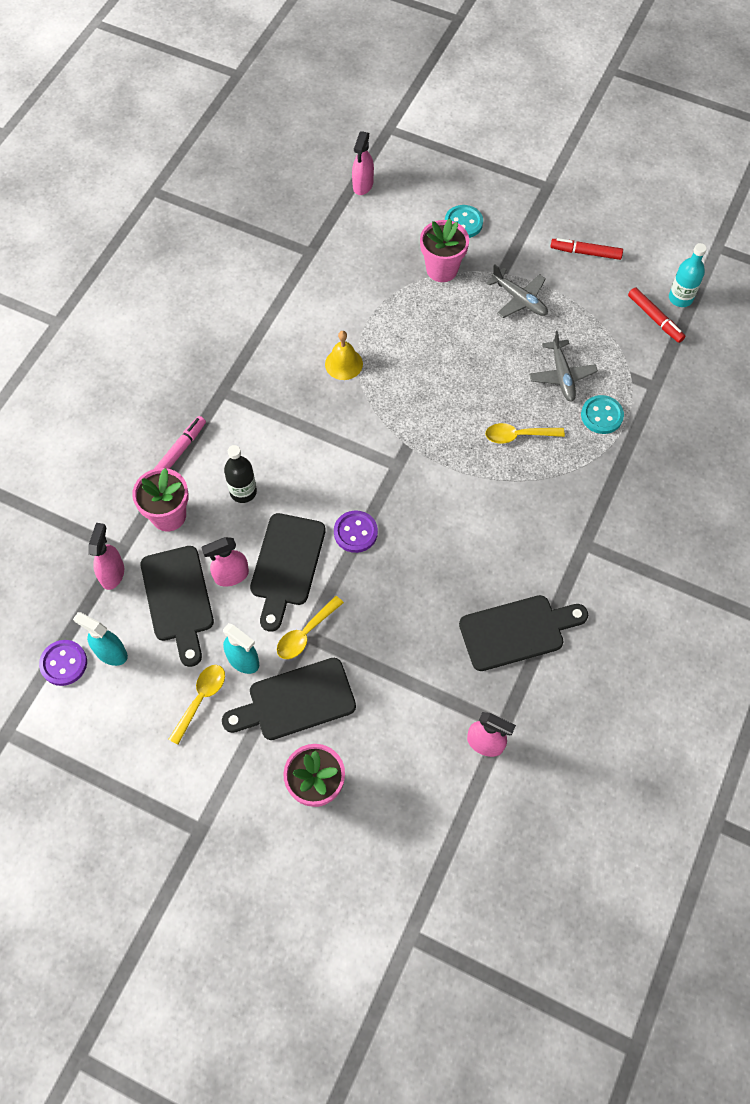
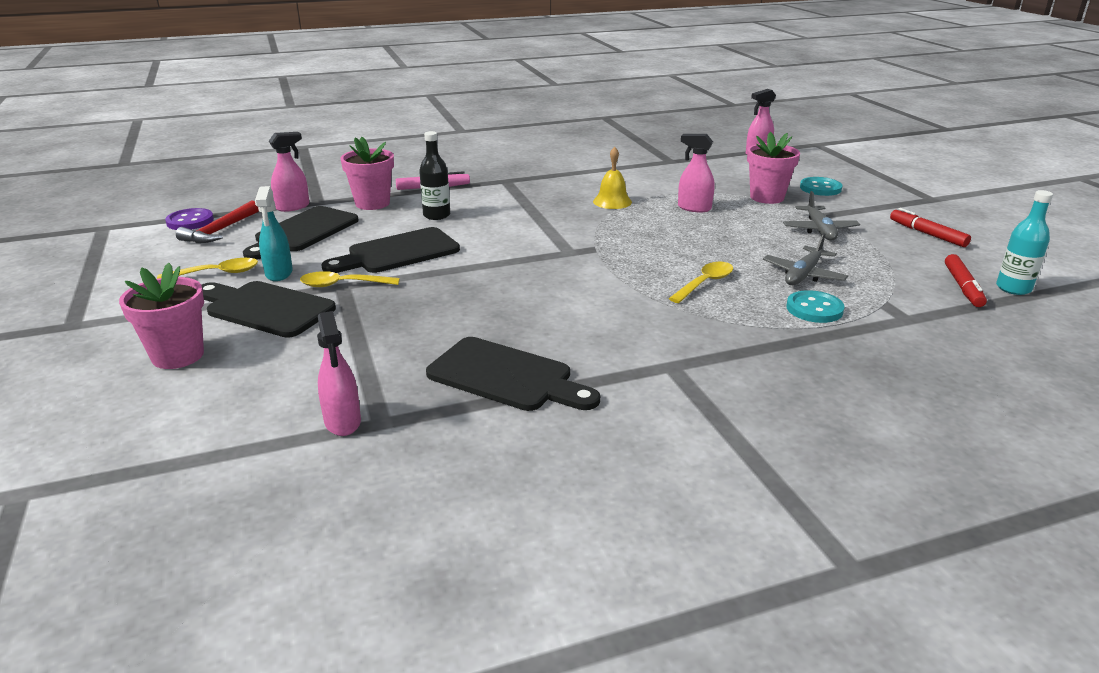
camera: 45 degrees right, 35 degrees down
(111, 653) = (220, 230): turquoise spray bottle -> red hammer
(231, 575) = (354, 239): pink spray bottle -> pink spray bottle (694, 208)
(355, 532) = (476, 263): purple button -> none
(518, 435) = (705, 283): yellow spoon -> yellow spoon turned 90 degrees clockwise

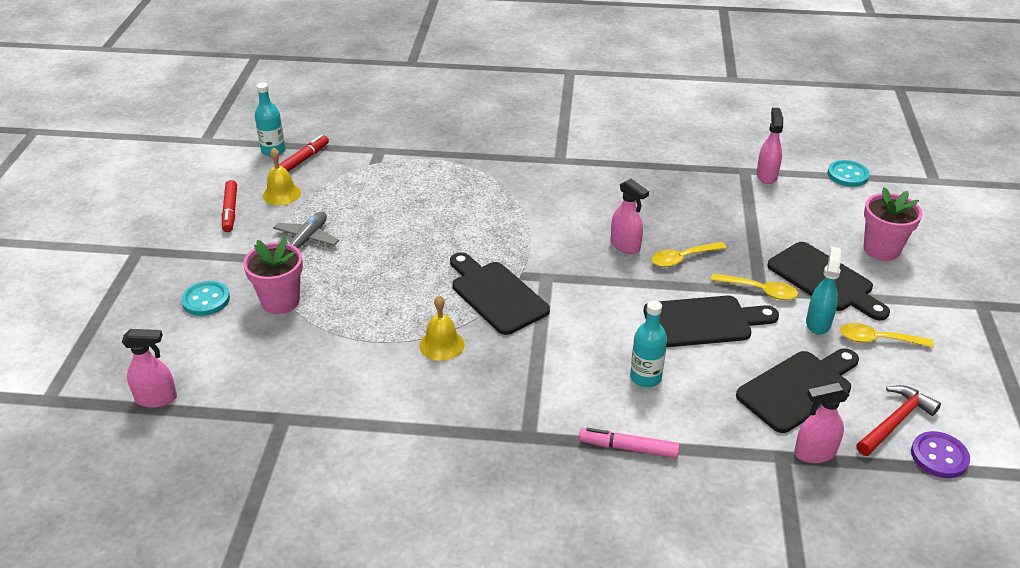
camera: 155 degrees left, 10 degrees up
(372, 203) = (714, 429): pink flower pot -> none
(436, 215) = (645, 377): black bottle -> turquoise bottle
(506, 377) = (662, 178): black cutting board -> black cutting board (496, 295)
(694, 208) = (372, 306): pink spray bottle -> pink spray bottle (625, 245)
(705, 283) = (471, 212): yellow spoon -> yellow spoon (682, 258)
(803, 275) = (391, 199): grey plane -> none
(814, 309) = (425, 171): turquoise button -> turquoise button (847, 175)
(914, 255) = (281, 194): none -> yellow bell

